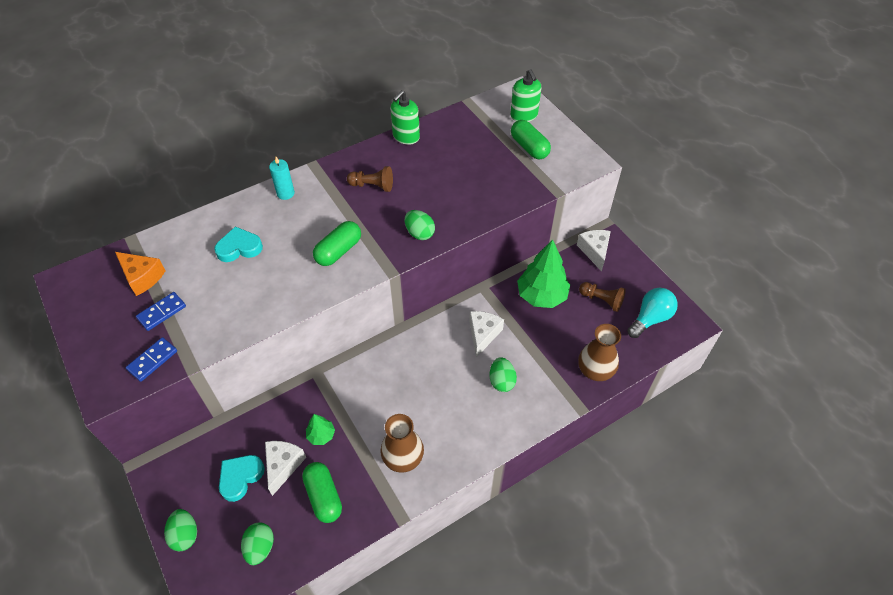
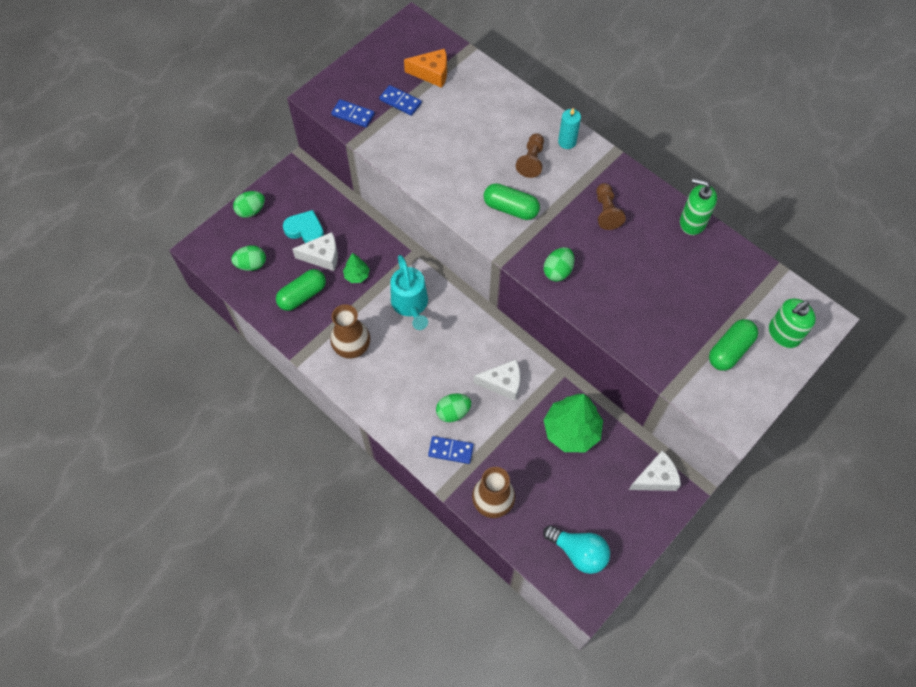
camera: 75 degrees right, 10 degrees up
(142, 277) = (432, 73): orange cheese -> orange cheese turned 105 degrees counterclockwise
(239, 248) = (487, 129): turquoise heart -> none
(375, 392) = (411, 305): none -> turquoise watering can
(540, 392) = (450, 450): none -> blue domino
(602, 300) = (586, 495): brown pawn -> brown pawn (531, 161)

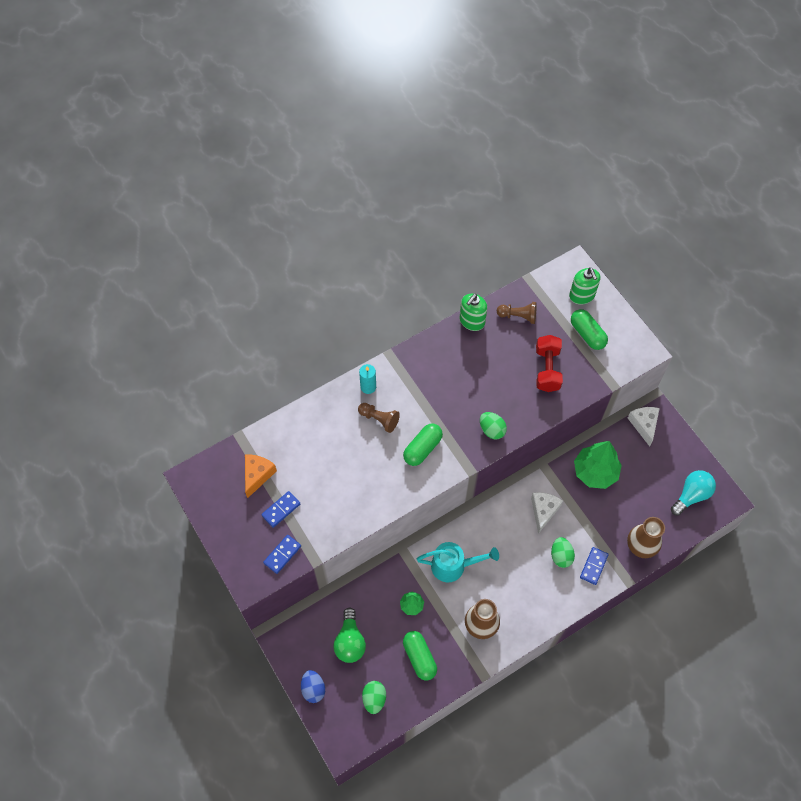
camera: 75 degrees left, 0 degrees up
(251, 211) = (313, 689): green egg -> blue egg
(305, 230) = (350, 641): turquoise heart -> green light bulb
(322, 256) = (383, 631): white cheese -> none
(606, 212) = (446, 378): brown pawn -> brown pawn (518, 316)
(660, 314) = (547, 369): none -> red dumbbell

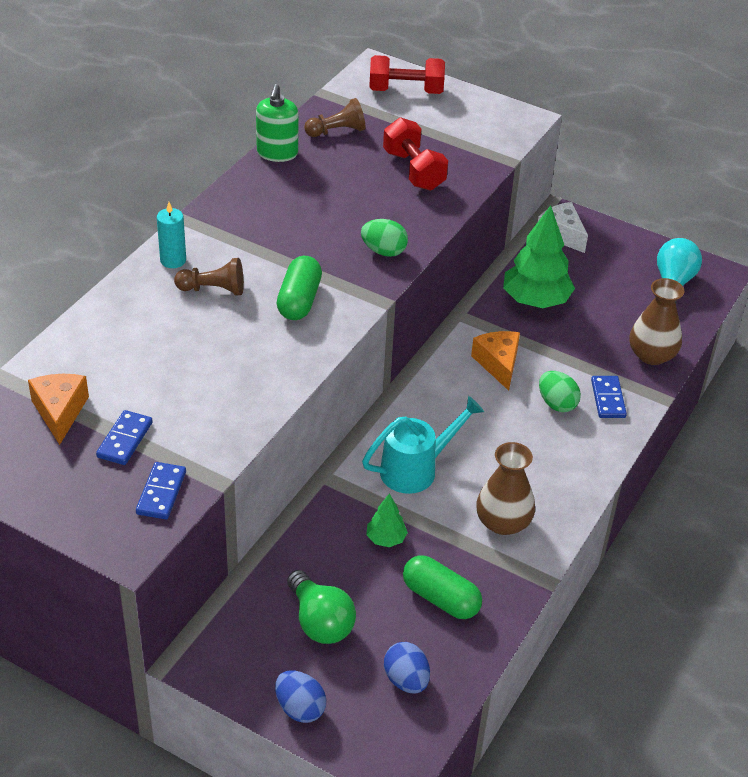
camera: 30 degrees left, 20 degrees down
(374, 699) = (406, 680): green egg -> blue egg
(543, 511) = (498, 364): white cheese -> orange cheese
(582, 296) = (406, 91): green soap dispenser -> red dumbbell
(587, 334) = (440, 123): green capsule -> none

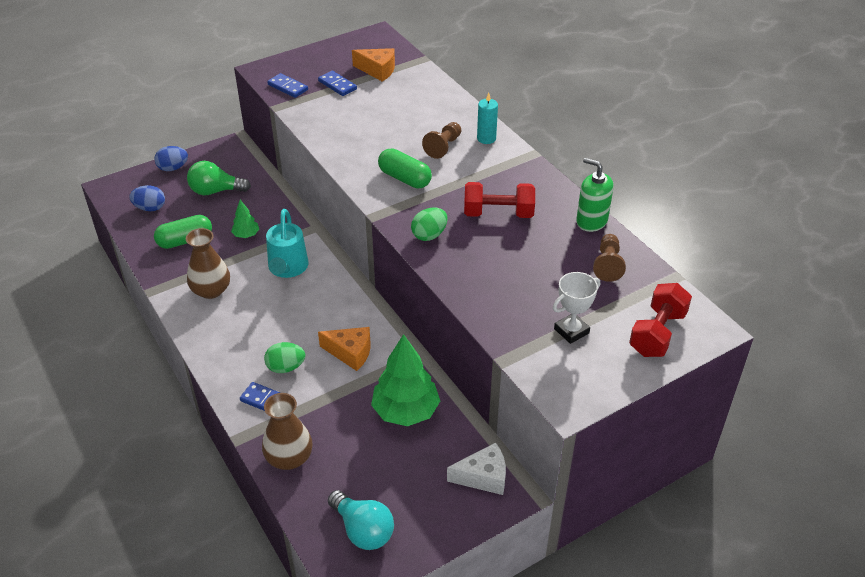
camera: 120 degrees right, 0 degrees up
(414, 170) = (524, 290): red dumbbell -> red dumbbell (498, 214)
(443, 134) = (571, 331): none -> white trophy

